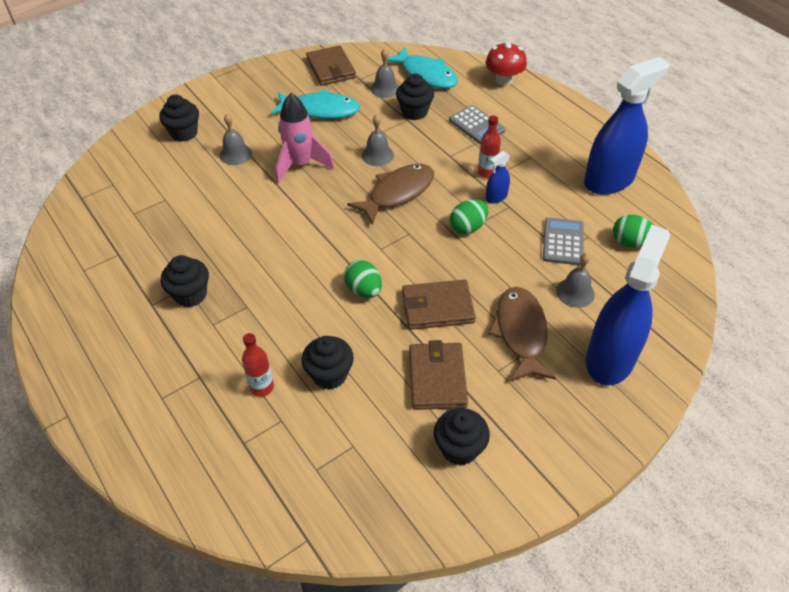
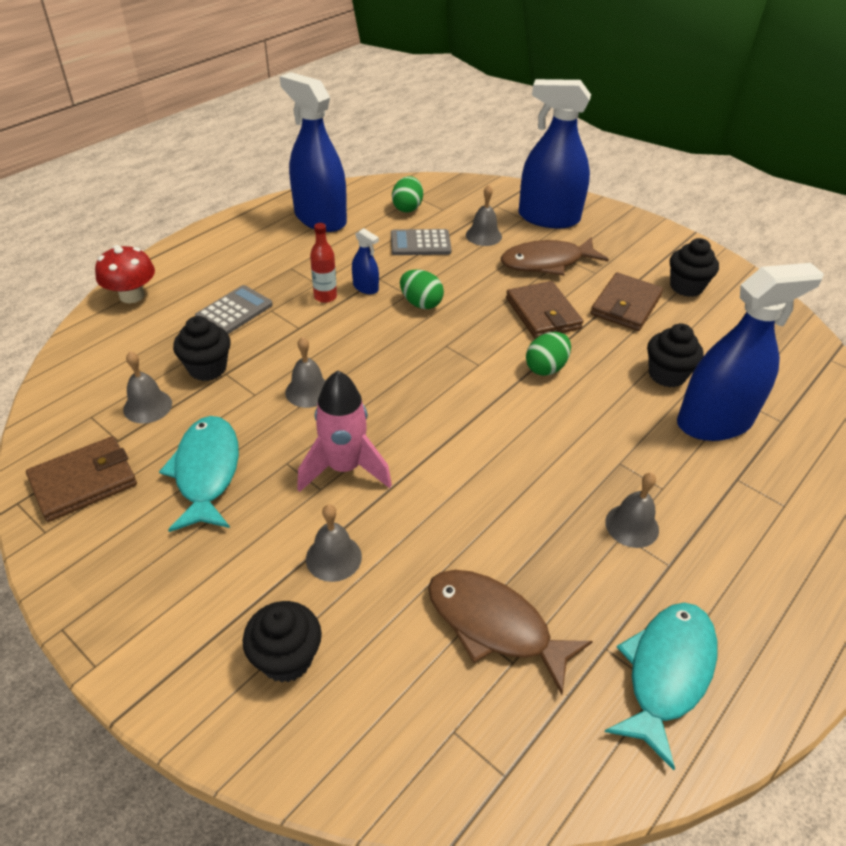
camera: 105 degrees left, 5 degrees down
(190, 295) = (632, 525): black cupcake -> grey bell
(262, 387) = (714, 422): red bottle -> blue spray bottle
(398, 193) = (379, 363): brown fish -> brown fish (494, 625)
(426, 75) = (113, 367): turquoise fish -> turquoise fish (666, 672)
(437, 378) = (625, 305): brown wallet -> brown wallet turned 45 degrees counterclockwise

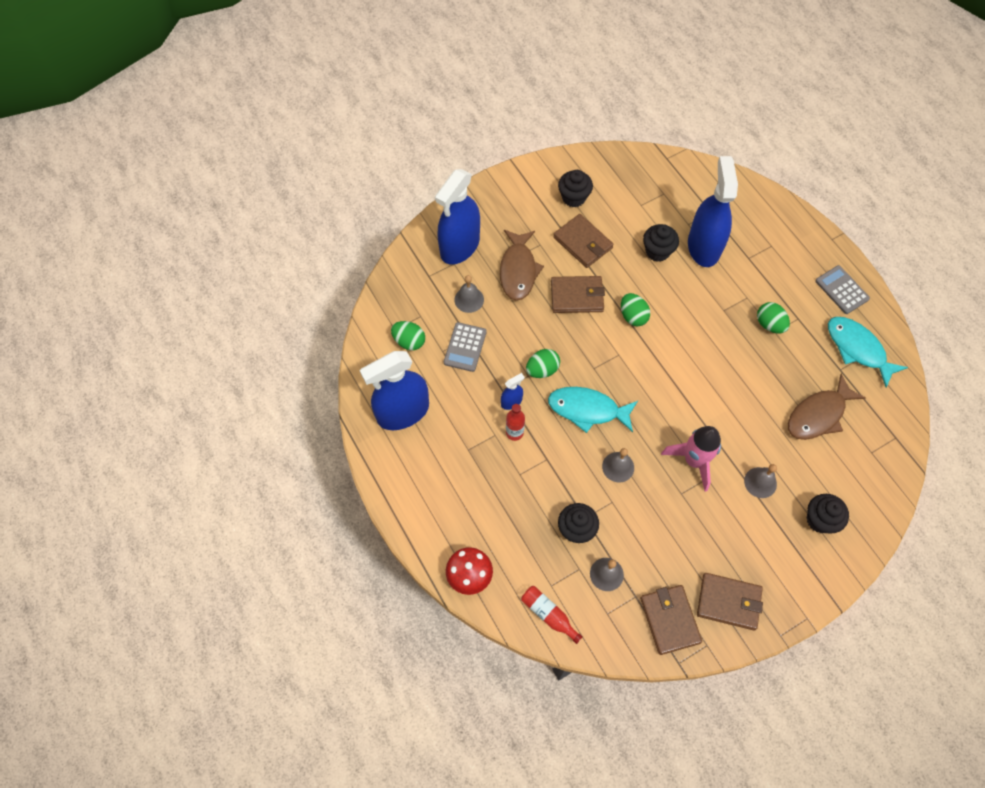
camera: 70 degrees left, 20 degrees up
(87, 364) = (548, 614): none -> red bottle
(116, 547) = (728, 602): none -> brown wallet
(206, 472) = (678, 543): turquoise fish -> turquoise fish (587, 409)
(234, 311) = (513, 501): grey calculator -> grey calculator (841, 290)
(632, 525) = (769, 324): grey bell -> green egg

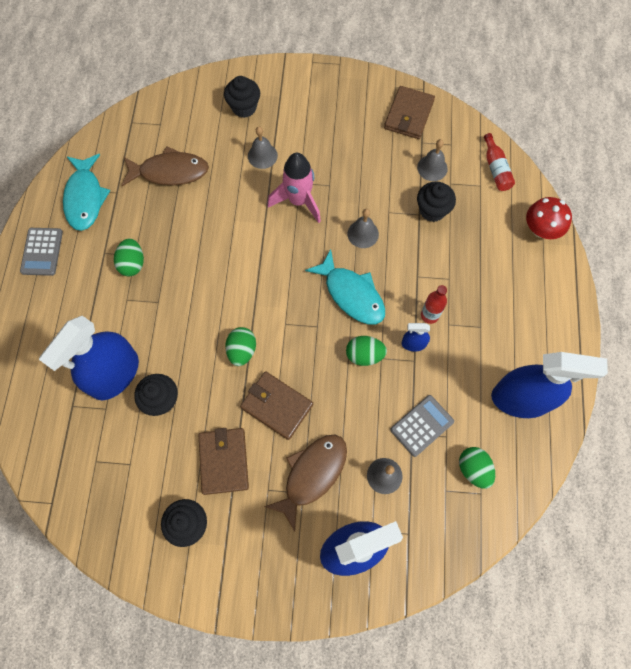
camera: 145 degrees left, 5 degrees up
(728, 602) = (357, 100): brown wallet -> none

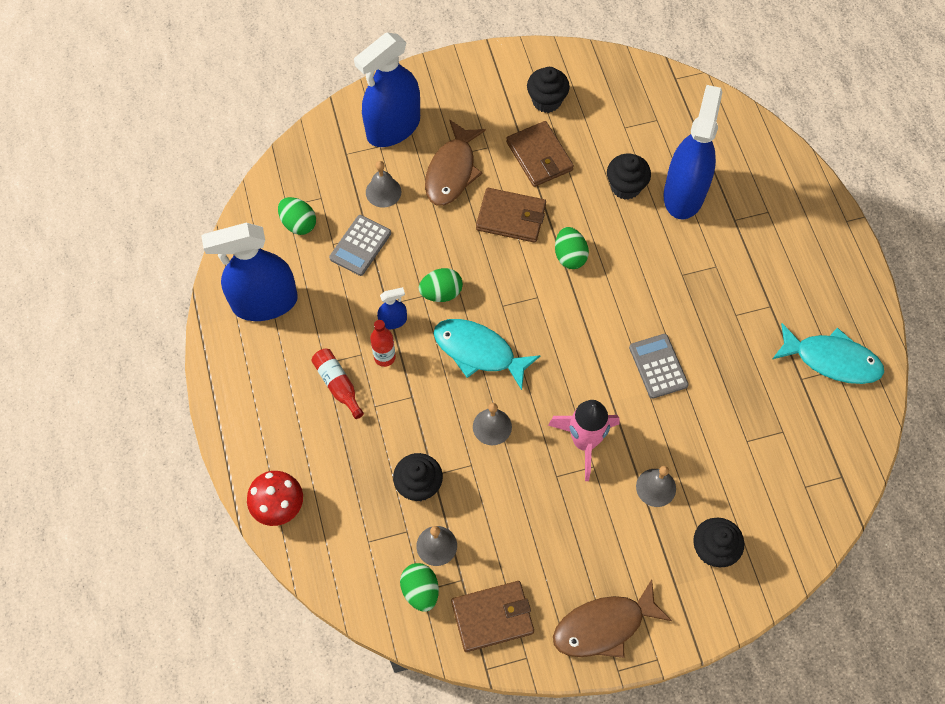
camera: 160 degrees right, 5 degrees down
(42, 252) = (837, 285): grey calculator -> grey calculator (658, 366)
(85, 198) = (832, 360): turquoise fish -> turquoise fish turned 135 degrees clockwise
(132, 264) = (732, 304): green egg -> green egg (420, 591)
(170, 172) = (755, 426): brown fish -> brown fish (604, 626)
(408, 115) = (492, 617): brown wallet -> brown wallet turned 75 degrees clockwise
(496, 169) = (354, 573): red bottle -> red bottle (338, 385)

